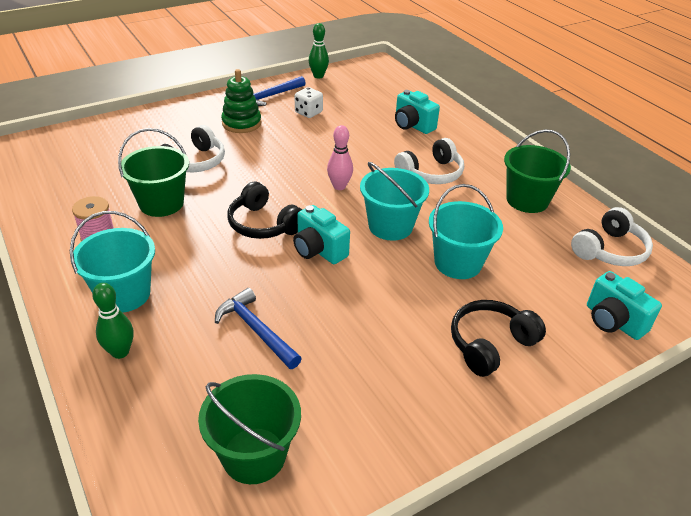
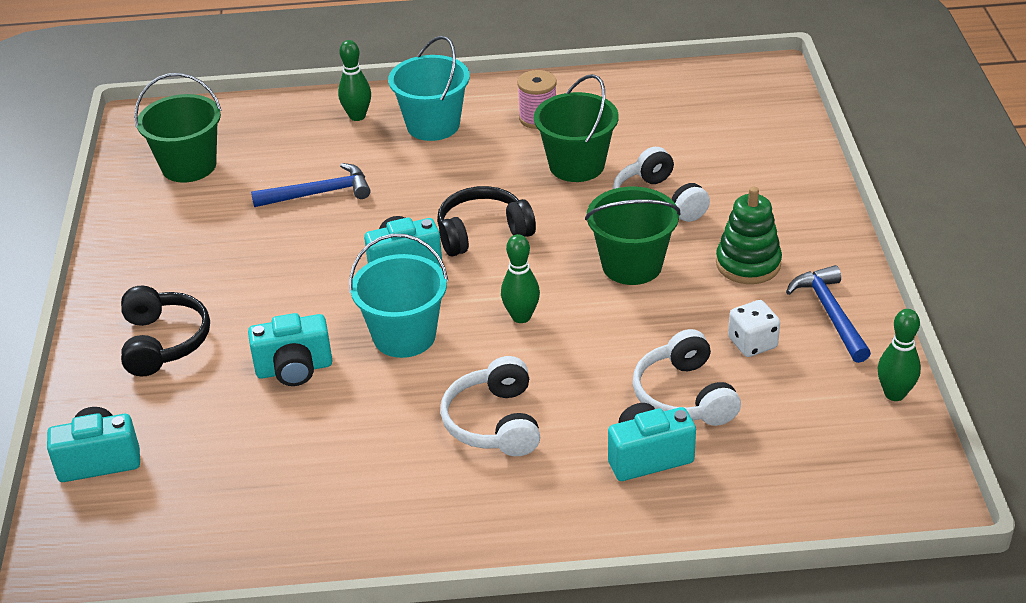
camera: 120 degrees right, 0 degrees up
(339, 186) = (521, 317): pink bowling pin -> green bowling pin
(458, 263) = (294, 369): turquoise bucket -> turquoise camera
(527, 200) = (360, 503): green bucket -> green bucket (632, 265)
(610, 250) = (196, 535): white headphones -> white headphones (684, 396)

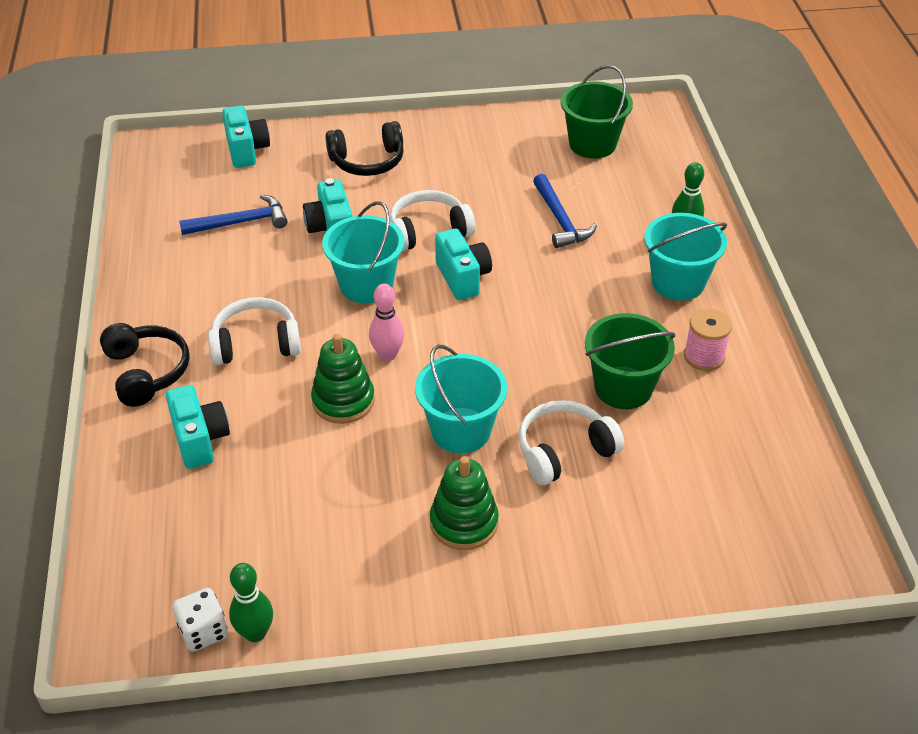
camera: 85 degrees right, 5 degrees up
(482, 232) = (508, 325): black headphones -> black headphones (147, 372)
(521, 317) = (387, 355): green bowling pin -> pink bowling pin
(589, 347) = (343, 401): none -> green stacking toy
(632, 265) = (461, 430): green bucket -> turquoise bucket
(684, 396) = (272, 466): white headphones -> white headphones (428, 231)
(752, 343) = (340, 520): white dice -> white dice (203, 631)
(830, 313) = (382, 589): blue hammer -> blue hammer (241, 222)

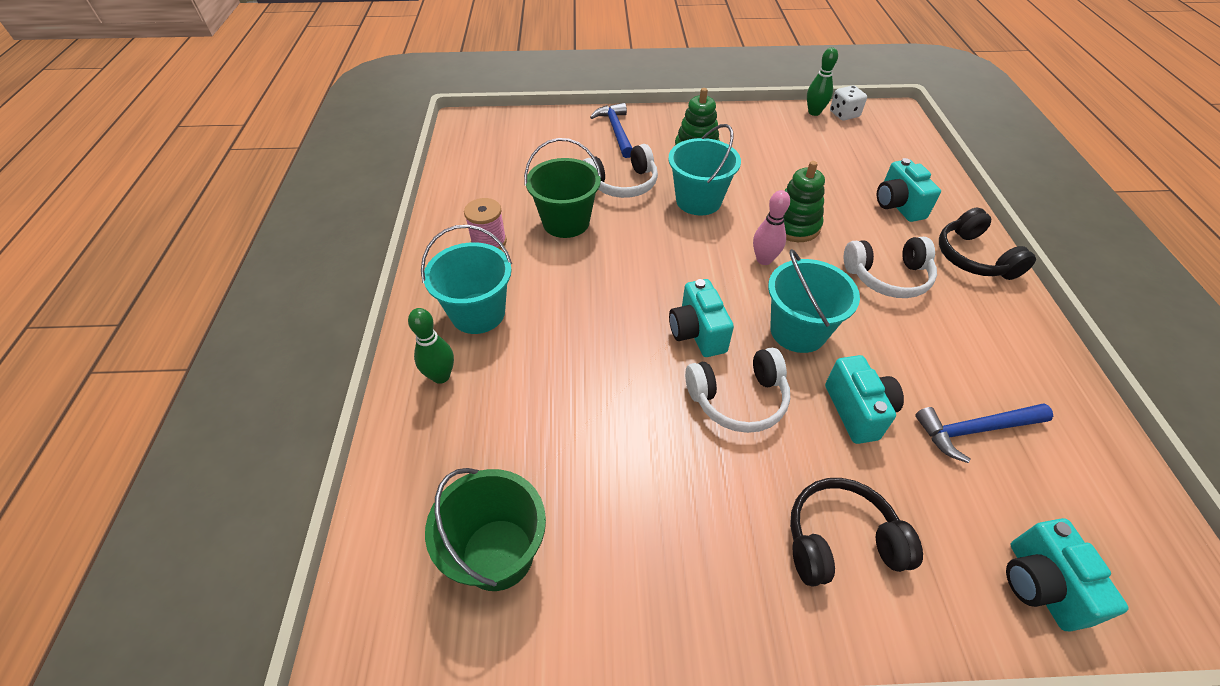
camera: 175 degrees left, 5 degrees up
(560, 220) = (579, 405): blue hammer -> blue hammer (616, 131)

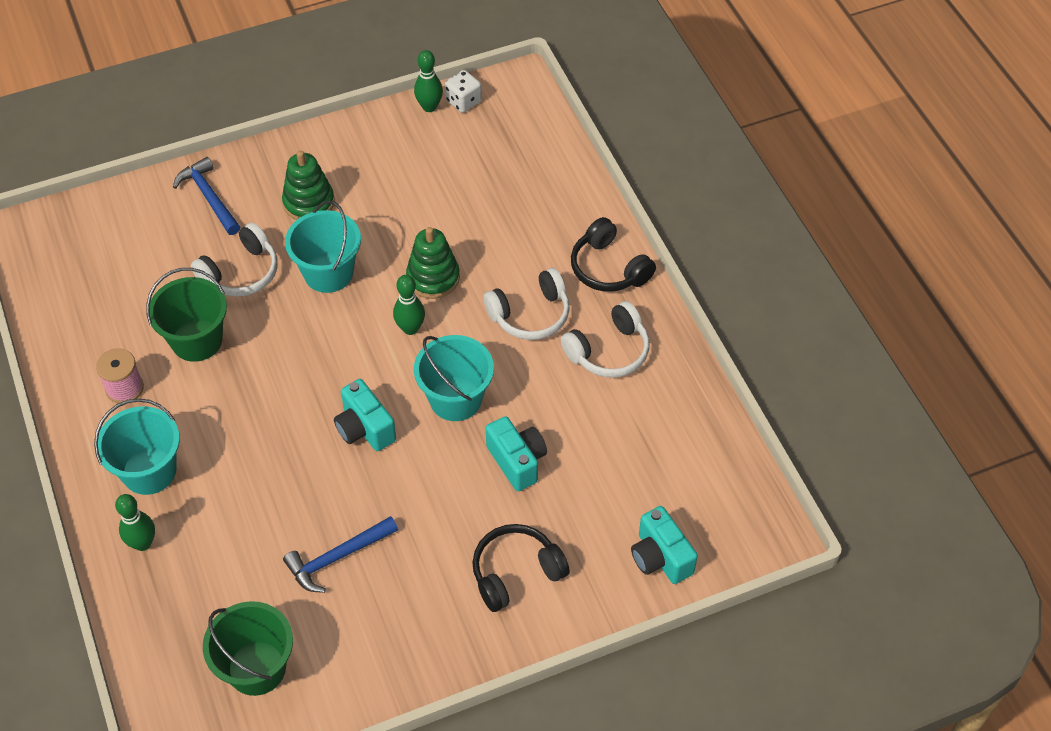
camera: 20 degrees left, 5 degrees up
(738, 399) = (415, 482): white headphones -> white headphones (609, 351)
(764, 259) = (410, 328): pink bowling pin -> green bowling pin
(898, 205) = (533, 222): turquoise camera -> none
(974, 430) = (613, 449): blue hammer -> blue hammer (337, 557)

